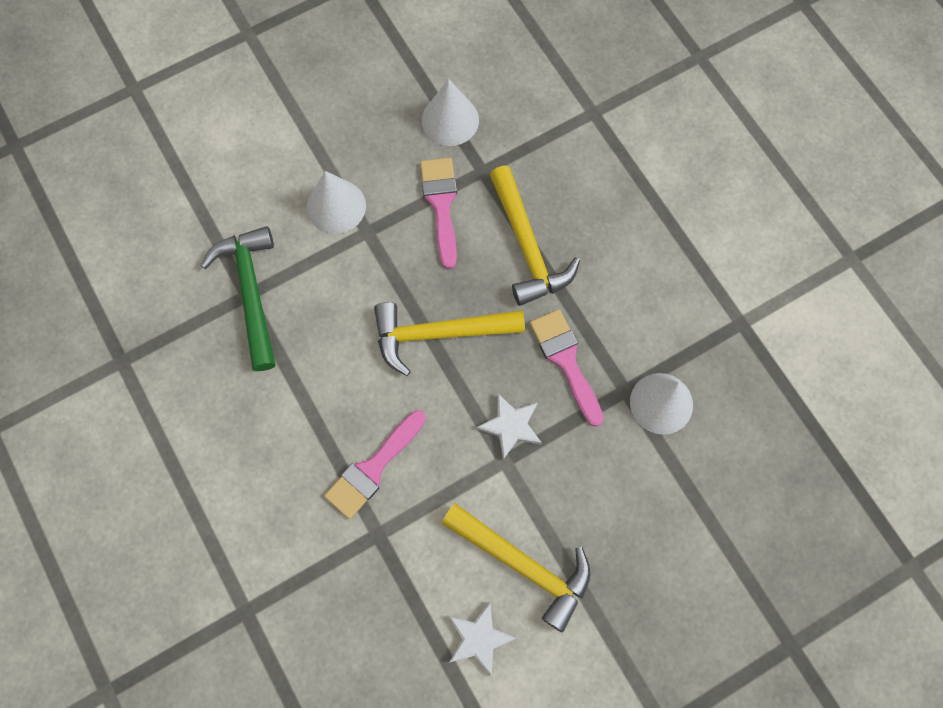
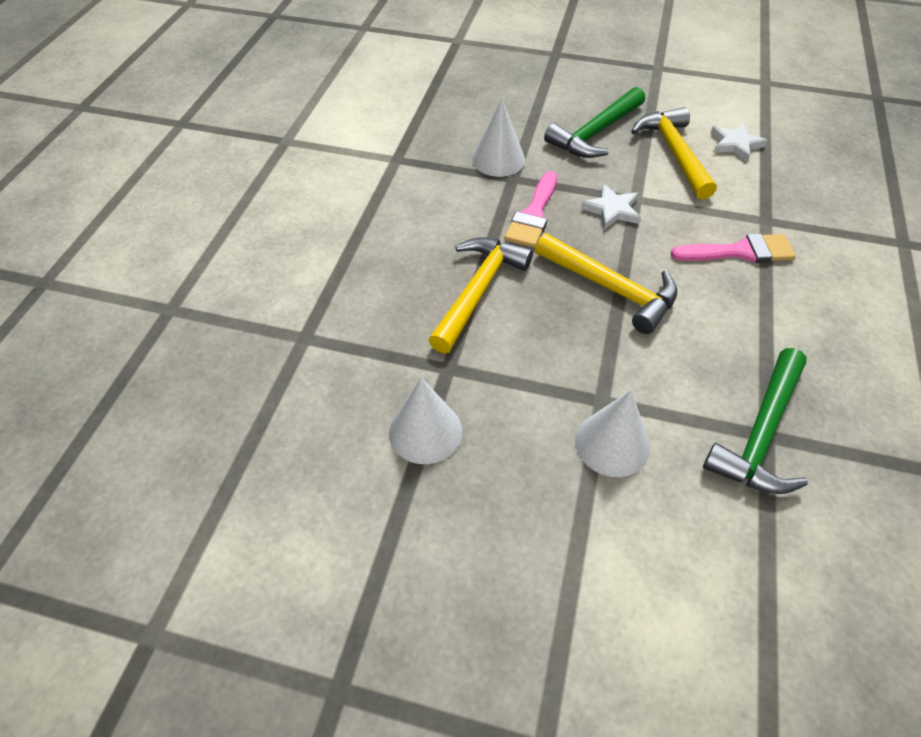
camera: 135 degrees left, 20 degrees down
(441, 204) = (513, 370): pink brush -> none
(618, 528) = (595, 133): none -> green hammer

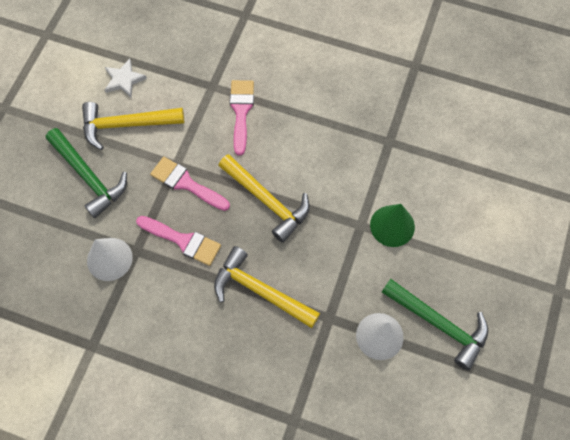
camera: 85 degrees left, 15 degrees up
(611, 288) = (267, 201): yellow hammer -> yellow hammer turned 90 degrees clockwise
(612, 210) = (186, 183): white star -> pink brush
(612, 443) = (392, 226): white cone -> green cone
(761, 434) = (388, 144): green hammer -> green hammer (439, 324)

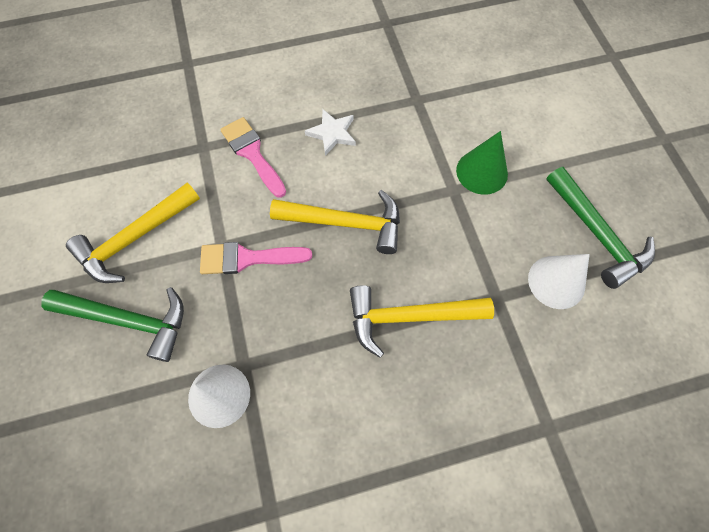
camera: 35 degrees left, 0 degrees up
(124, 80) = (98, 194): white star -> white star (332, 133)
(183, 241) = (289, 320): pink brush -> none
(439, 324) = (596, 234): green hammer -> green hammer turned 60 degrees clockwise

